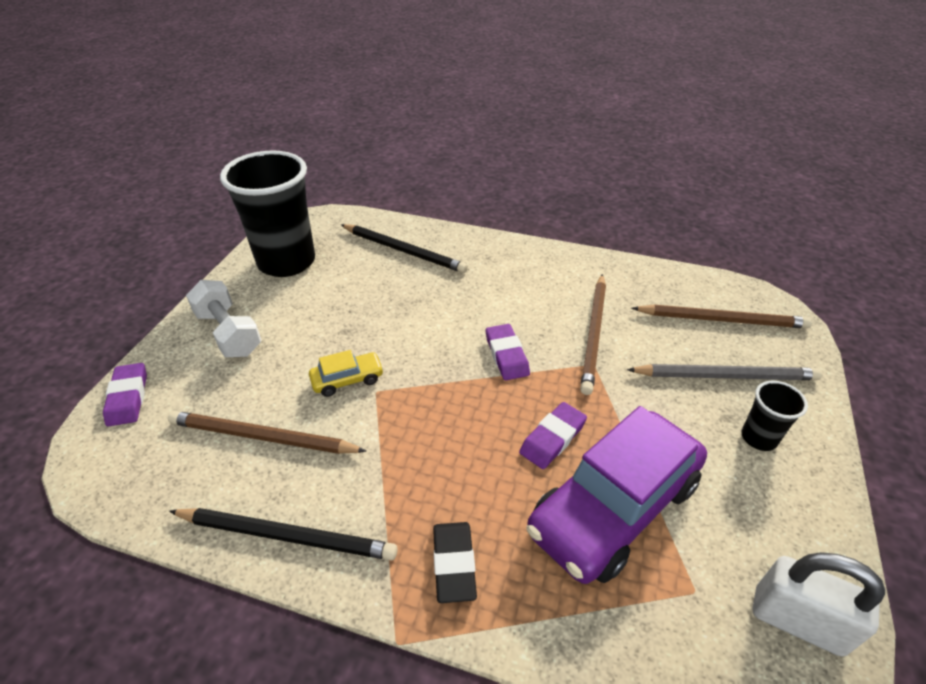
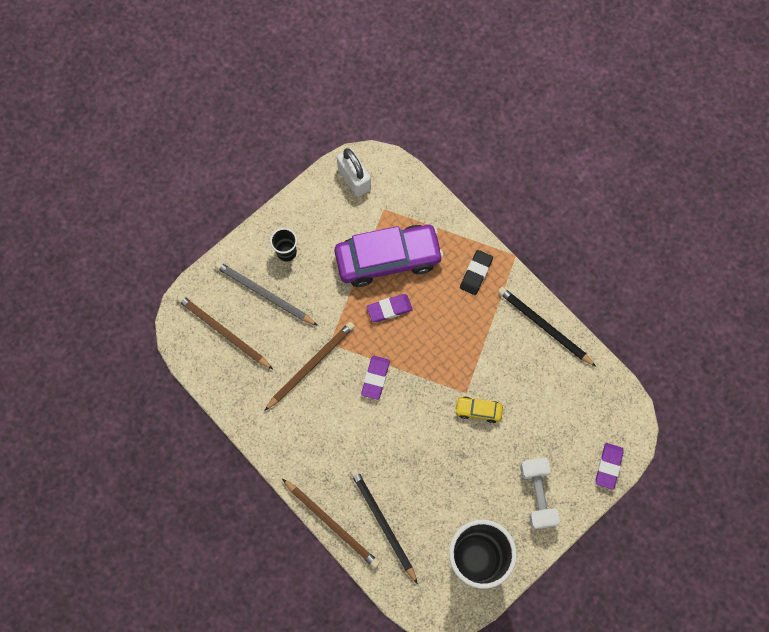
camera: 150 degrees left, 30 degrees up
(263, 437) = (539, 392): brown pencil -> brown pencil (331, 523)

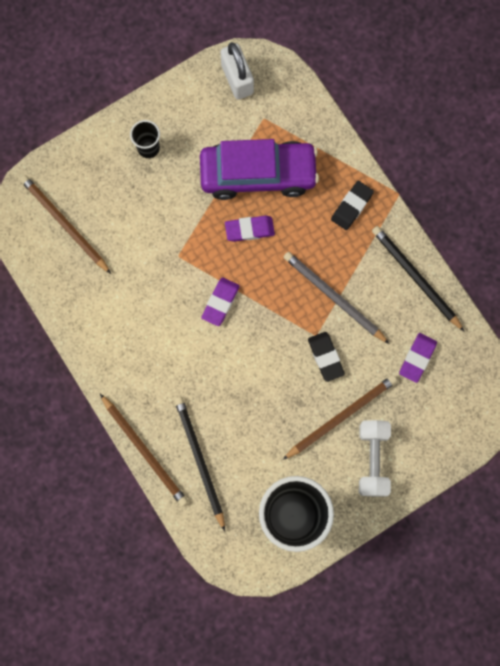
camera: 10 degrees right, 5 degrees up
(264, 294) = (116, 190): grey pencil -> grey pencil (334, 298)
(310, 365) = (152, 276): brown pencil -> brown pencil (341, 417)
(478, 410) = (325, 357): yellow car -> black eraser
(608, 466) = (456, 442): purple eraser -> purple eraser (417, 358)

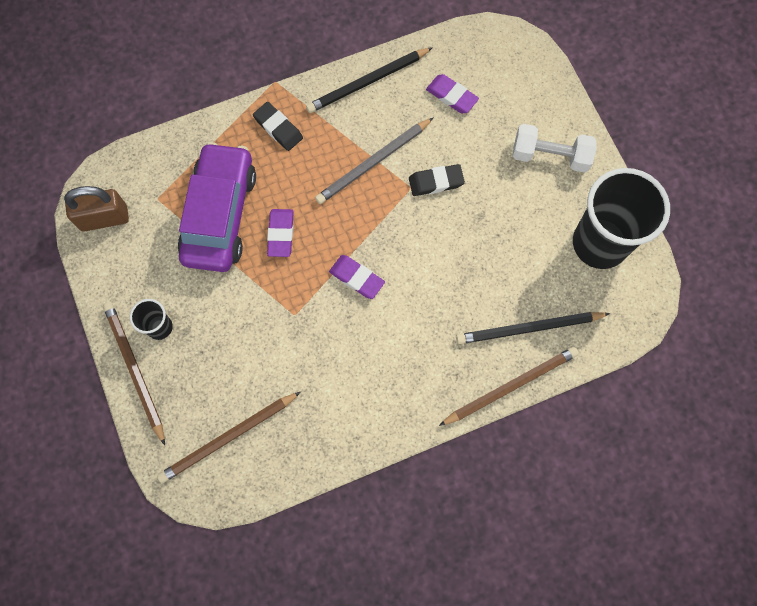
camera: 80 degrees left, 5 degrees down
(237, 79) = (104, 218): white padlock -> brown padlock
(341, 417) = (501, 178): brown pencil -> brown pencil (135, 371)

